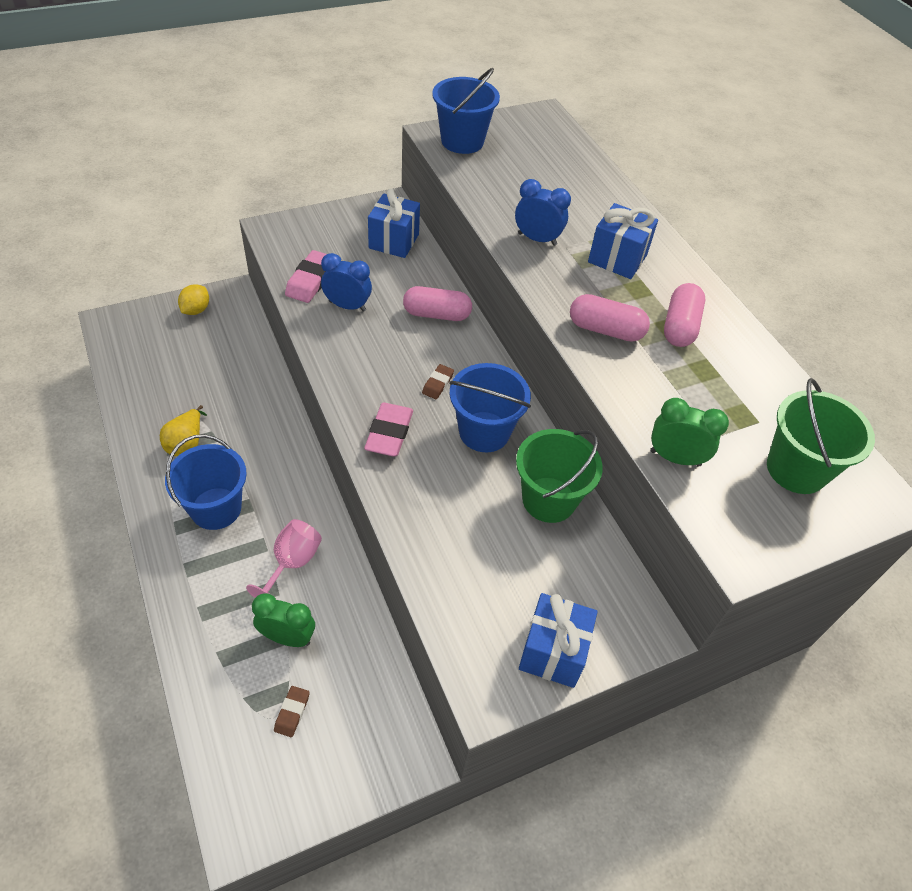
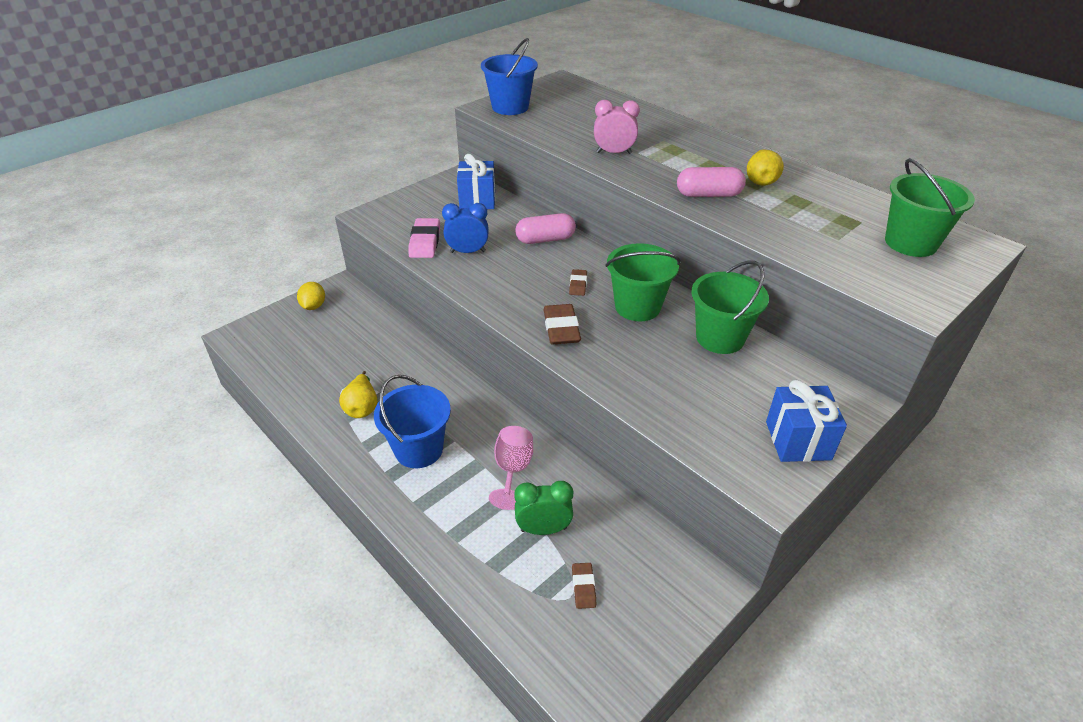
camera: 15 degrees left, 10 degrees down
(389, 433) = (561, 328): pink eraser -> brown eraser
(484, 432) = (637, 307): blue bucket -> green bucket
(537, 239) = (614, 153): blue clock -> pink clock
(617, 259) = (683, 151): blue gift -> none
(675, 458) = (822, 258): green clock -> none
(680, 327) = (760, 180): pink capsule -> yellow pear

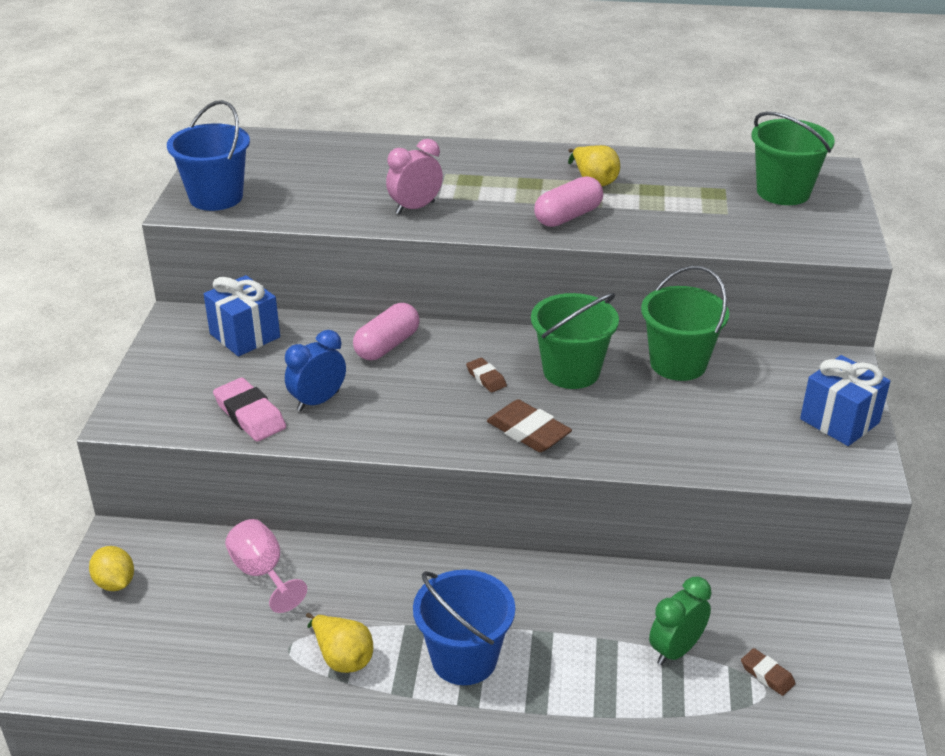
camera: 40 degrees left, 5 degrees down
(512, 470) = (583, 617): pink goblet -> pink goblet (262, 573)

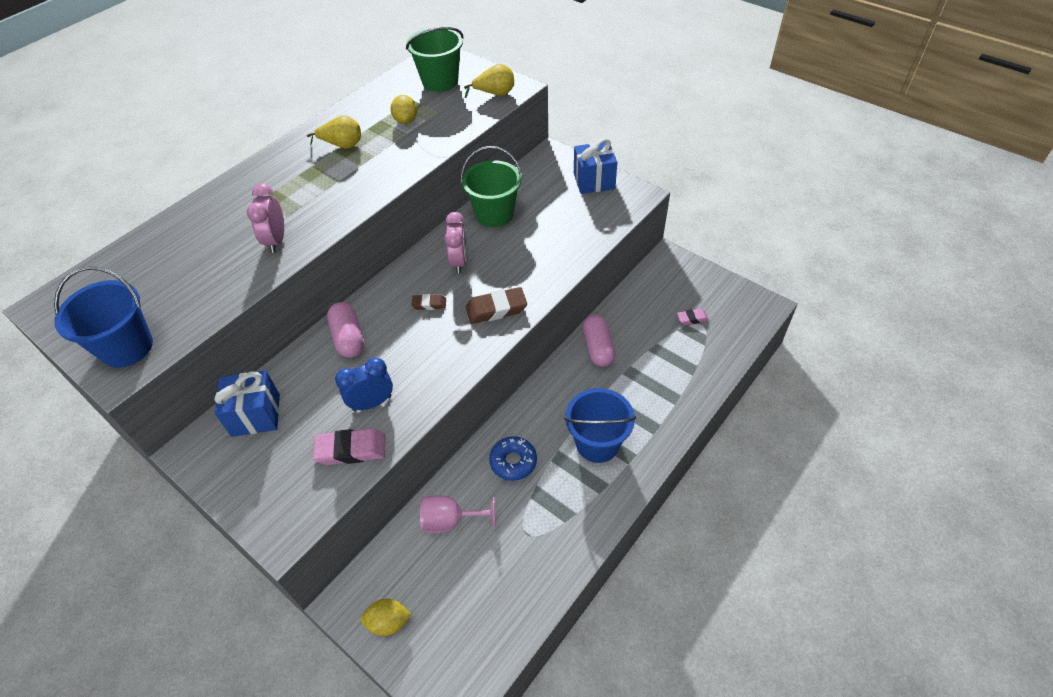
camera: 55 degrees left, 15 degrees up
(318, 401) = (372, 403): blue clock -> blue clock turned 75 degrees clockwise
(342, 657) = (555, 507): yellow pear -> yellow pear (495, 94)
(377, 590) = (513, 462): none -> blue donut
(568, 216) = (369, 175): pink capsule -> pink capsule (598, 348)
(571, 371) = (459, 262): green bucket -> pink clock
(675, 650) = (653, 345): green clock -> none
(684, 200) = (406, 120): none -> yellow lemon
(767, 675) = (692, 318): brown eraser -> pink eraser

